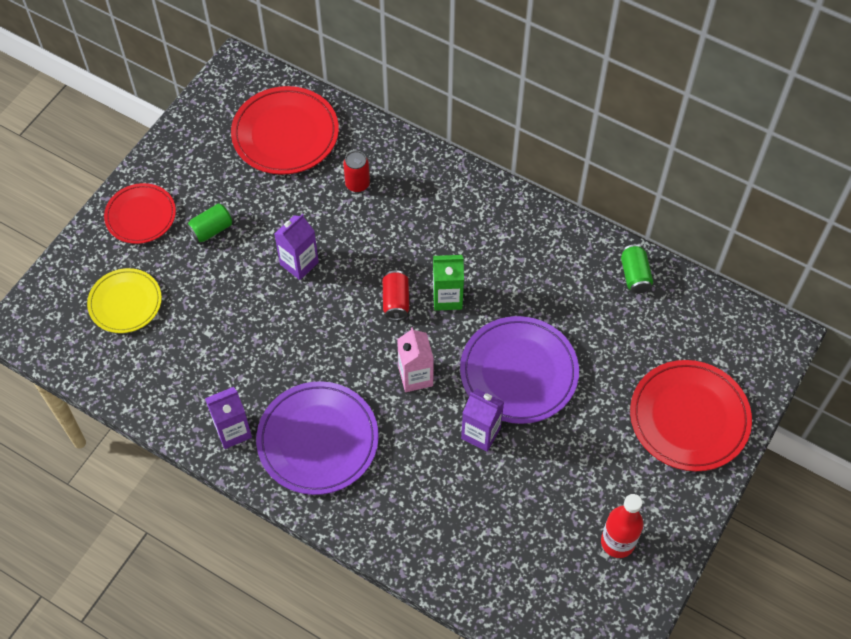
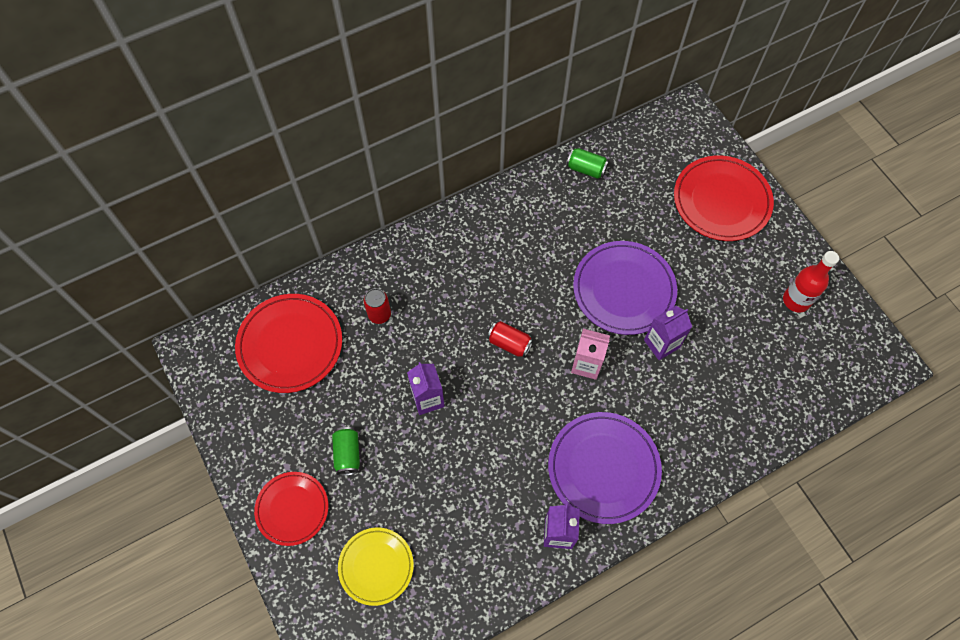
camera: 60 degrees left, 5 degrees up
(447, 298) = (529, 304): green carton -> none

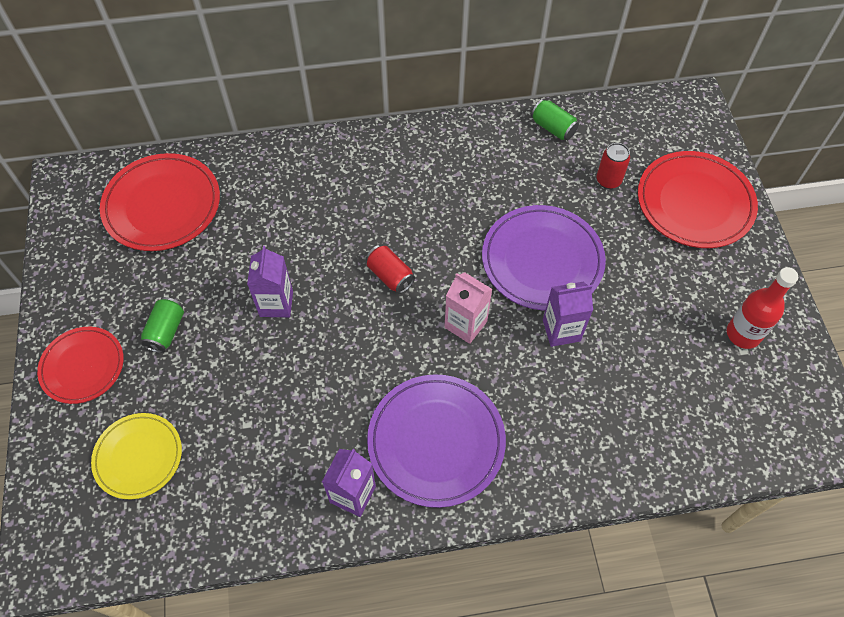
camera: 20 degrees right, 5 degrees down
(379, 314) = (266, 204): red can -> red can (608, 180)

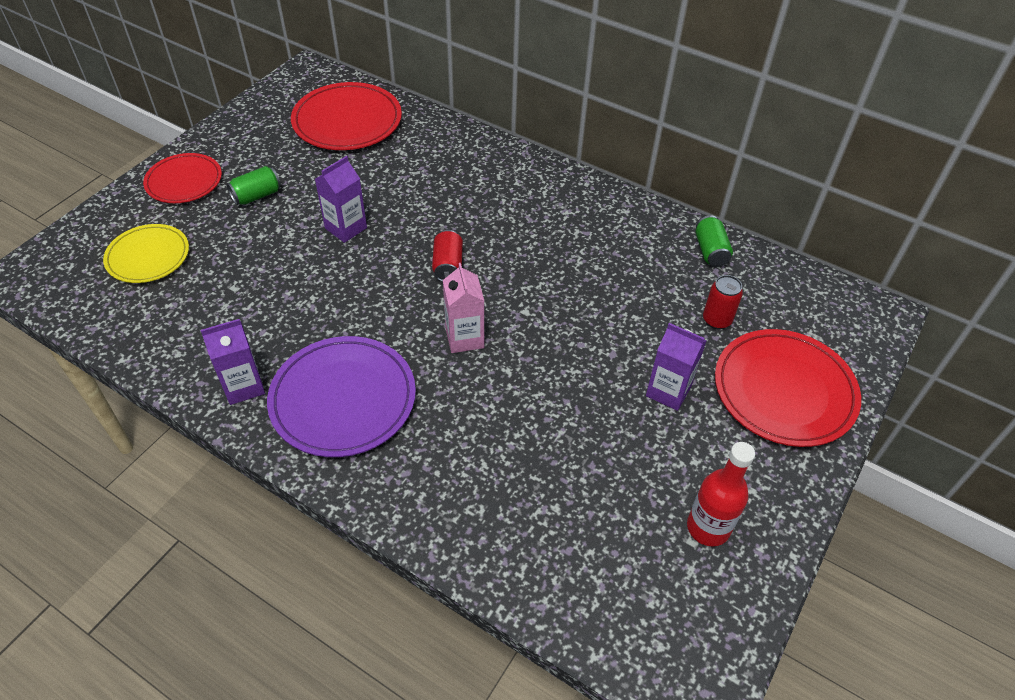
camera: 40 degrees right, 10 degrees down
(542, 260) = (583, 338): purple plate -> none
(561, 330) = (538, 399): purple carton -> purple carton (668, 391)

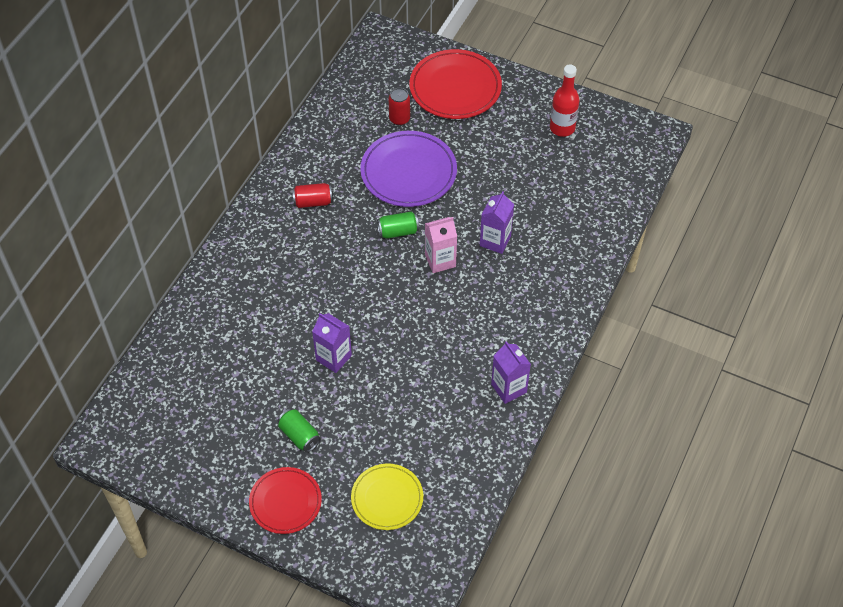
camera: 95 degrees left, 5 degrees up
(343, 399) = (508, 324): purple plate -> purple plate (408, 172)
(347, 121) = (184, 386): red plate -> none
(448, 265) = (368, 280): red can -> red can (313, 202)
(668, 391) = (466, 145): purple carton -> purple carton (495, 241)
(710, 251) = (331, 120): green can -> green can (398, 231)

